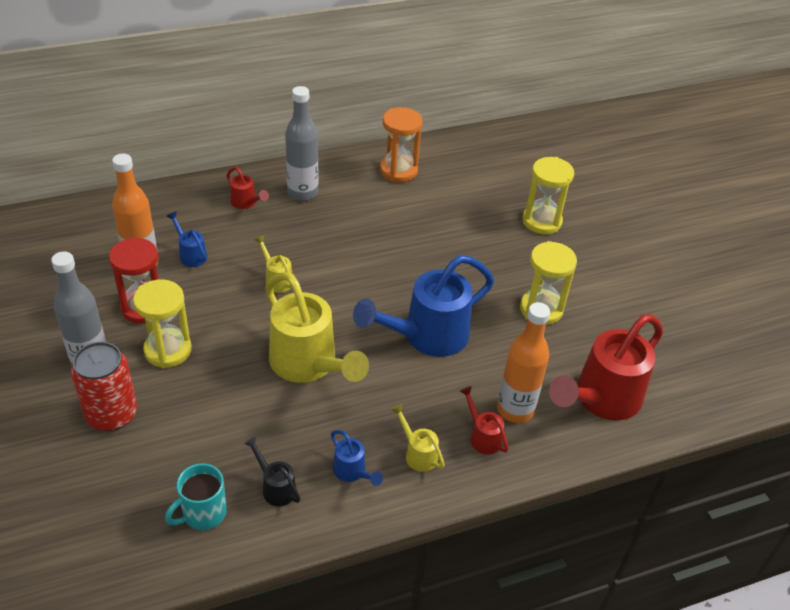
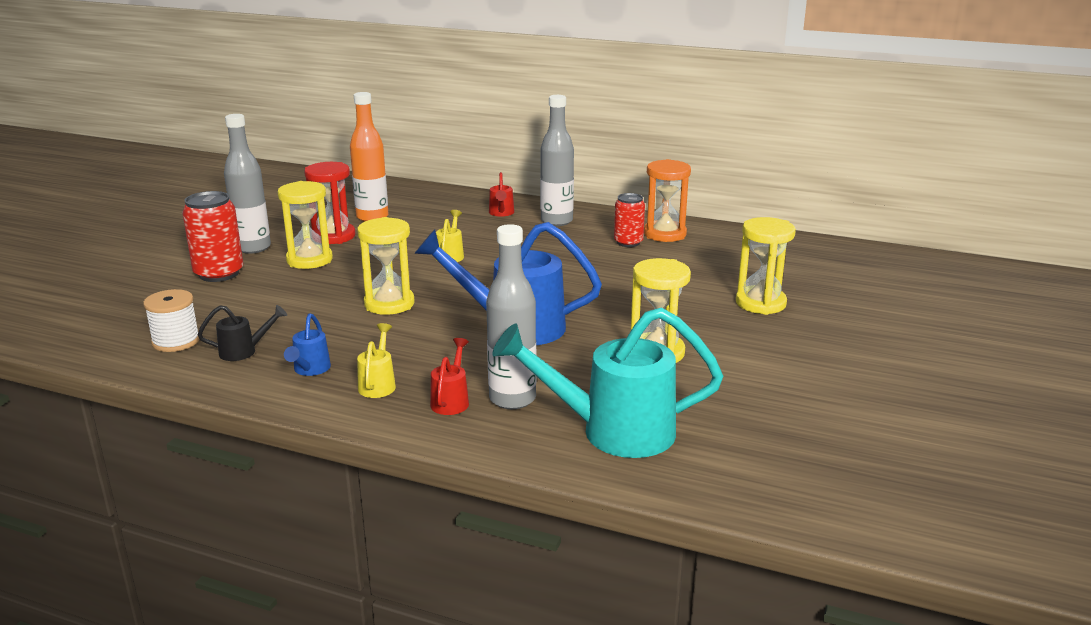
camera: 45 degrees right, 20 degrees down
(190, 254) = (413, 224): blue watering can -> none
(203, 513) = (176, 341): turquoise mug -> white spool
(275, 487) = (244, 351): black watering can -> black watering can turned 75 degrees clockwise
(309, 365) = (389, 304): yellow watering can -> yellow hourglass
(386, 194) = (628, 242): none -> red can
(515, 409) = (512, 399): orange bottle -> grey bottle
(600, 400) = (612, 431): red watering can -> turquoise watering can

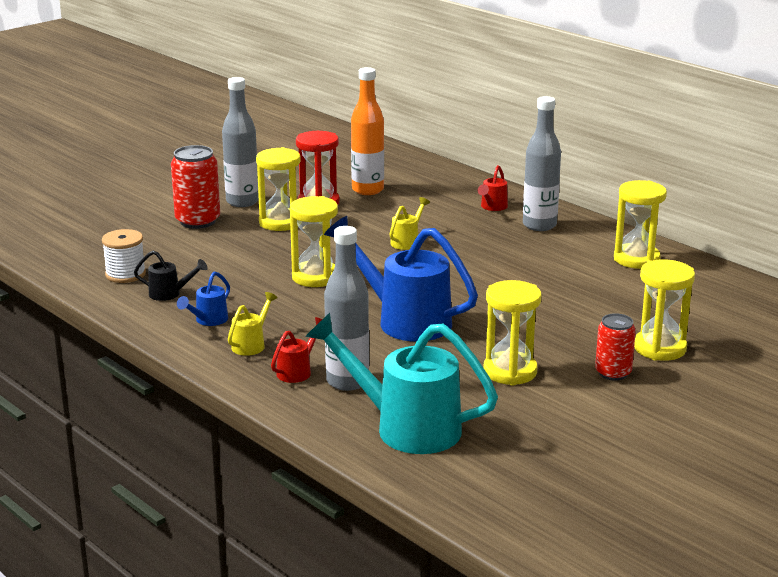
camera: 25 degrees right, 0 degrees up
(628, 242) = (590, 261): red can -> red can (613, 373)
(665, 234) = (636, 259): orange hourglass -> yellow hourglass

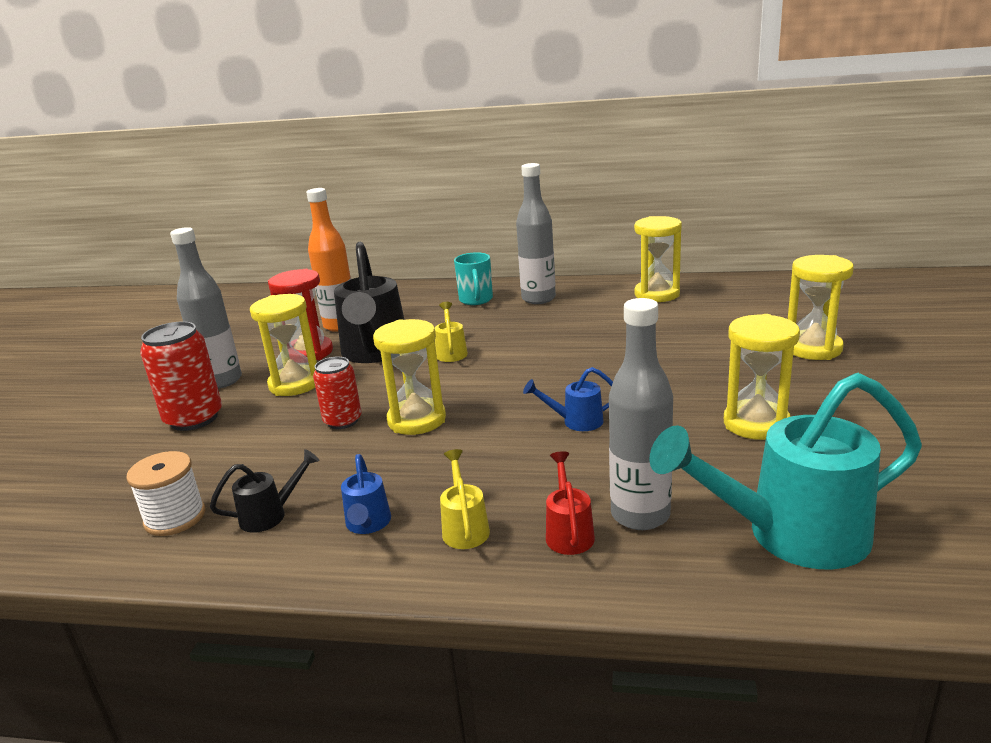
camera: 35 degrees left, 0 degrees up
(358, 221) = (374, 353): none -> black watering can
(404, 320) = (576, 421): blue watering can -> blue watering can, size x0.45
(492, 207) = (476, 300): red watering can -> turquoise mug
(613, 373) = (828, 384): red can -> red can (343, 421)

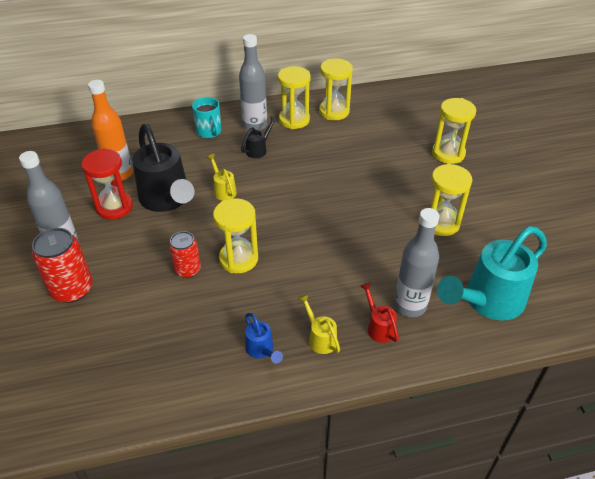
camera: 25 degrees left, 20 degrees up
(175, 517) = (129, 377): white spool -> none
(270, 515) = (194, 358): black watering can -> black watering can (259, 149)
(295, 384) = (127, 241): yellow hourglass -> yellow hourglass (294, 120)
(576, 421) = (340, 241): blue watering can -> none

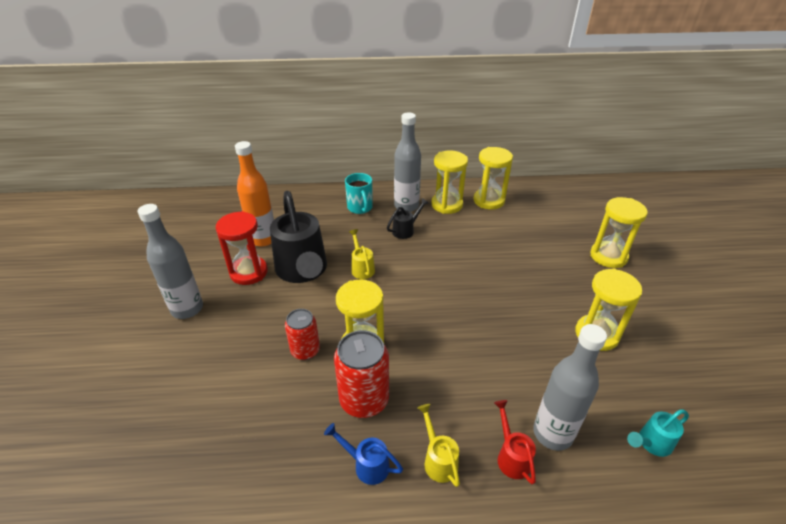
camera: 10 degrees right, 5 degrees down
(72, 289) = (180, 356): red can -> red can (364, 400)
(261, 350) = (366, 465): blue watering can -> blue watering can turned 135 degrees clockwise
(487, 301) = (651, 443): turquoise watering can -> turquoise watering can, size x0.45

